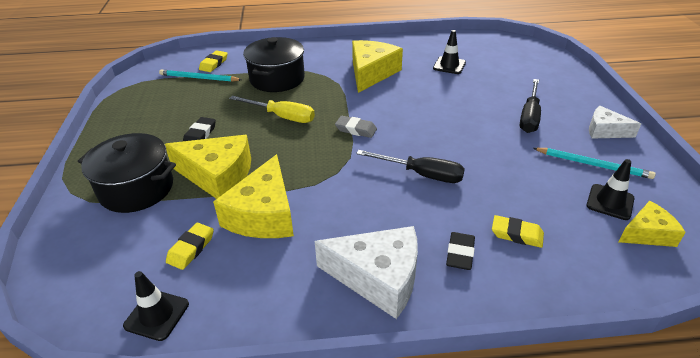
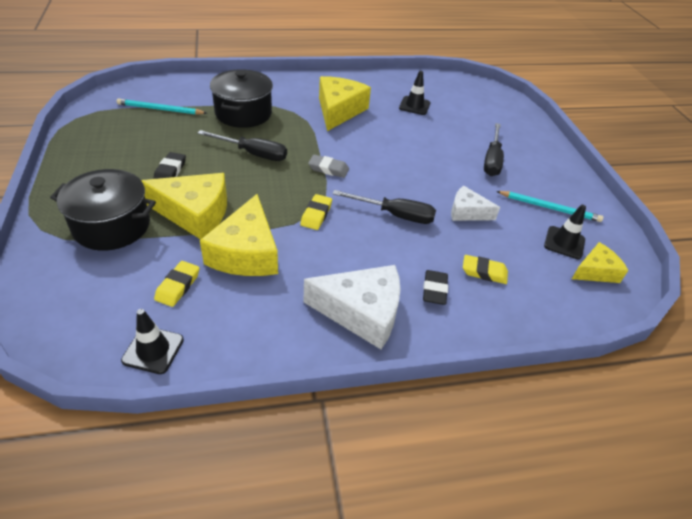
camera: 10 degrees left, 5 degrees up
(214, 64) = (174, 94): yellow eraser -> yellow eraser (316, 214)
(282, 117) = (253, 154): yellow screwdriver -> black screwdriver
(605, 131) = (559, 176): white cheese -> white cheese (467, 212)

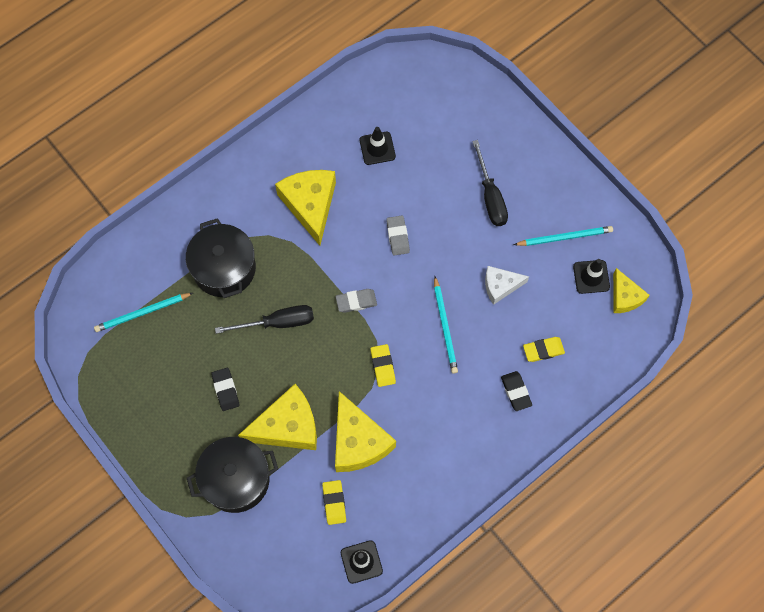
camera: 25 degrees left, 25 degrees up
(362, 312) = (476, 445): white cheese -> none
(395, 150) = (398, 236): none -> grey eraser
(395, 215) = (445, 327): black screwdriver -> turquoise pencil
(595, 271) = (625, 297): yellow cheese -> yellow cheese turned 120 degrees clockwise

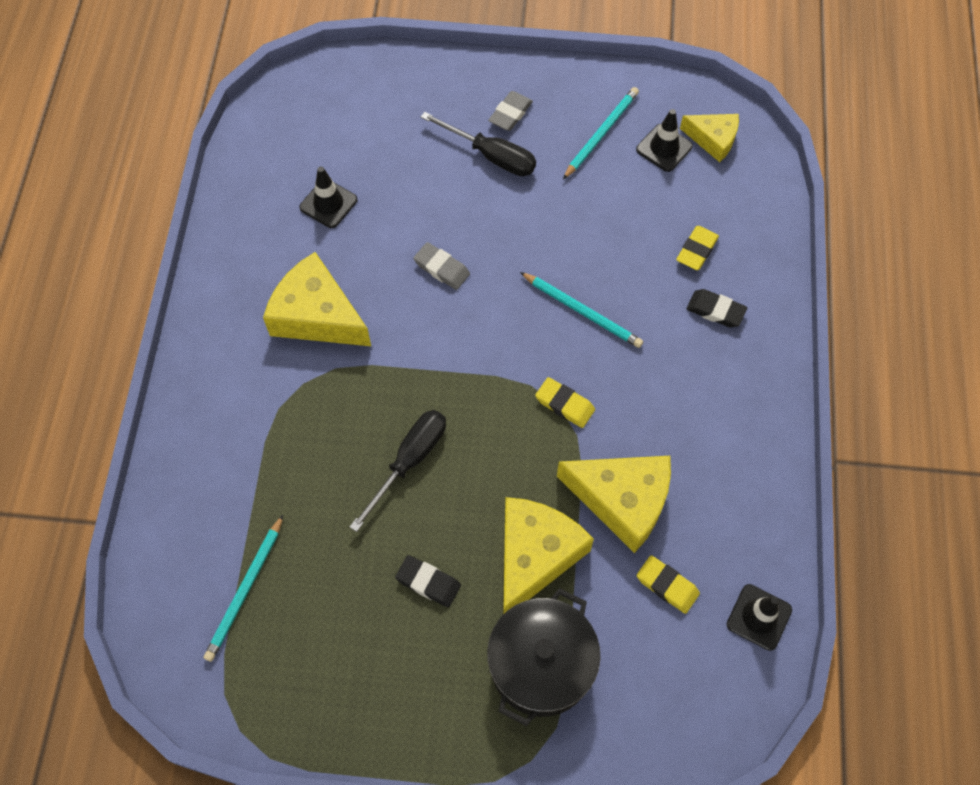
camera: 45 degrees left, 5 degrees down
(224, 268) = (290, 459): black pot -> none
(356, 302) = (468, 367): grey eraser -> grey eraser (510, 114)
(500, 286) = (592, 228): white cheese -> none

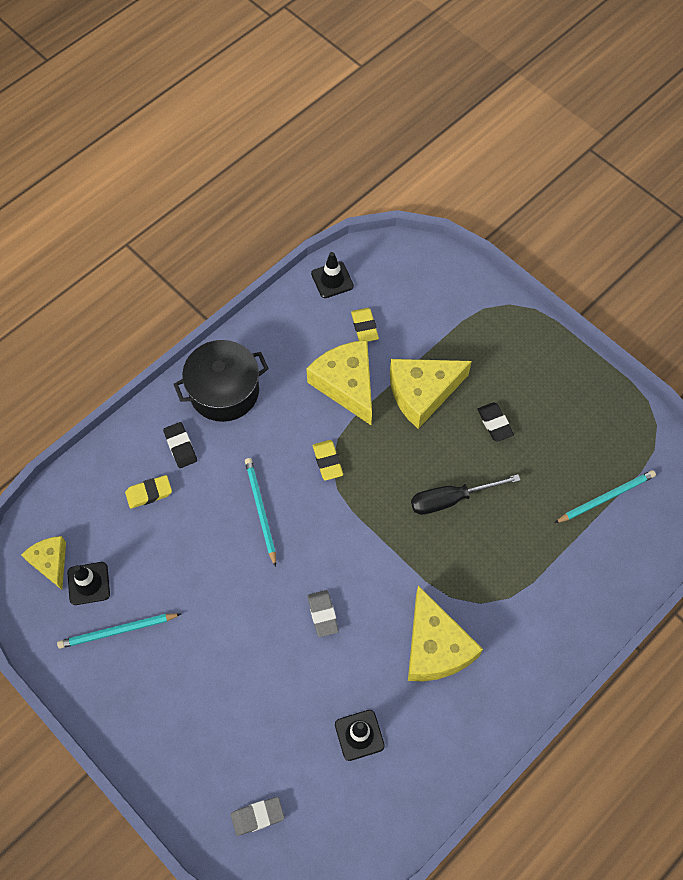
camera: 140 degrees left, 0 degrees up
(491, 156) = (209, 678): black screwdriver -> none
(510, 114) = (162, 704): grey eraser -> grey eraser (257, 816)
(541, 665) = (466, 340): black pot -> black pot (224, 391)

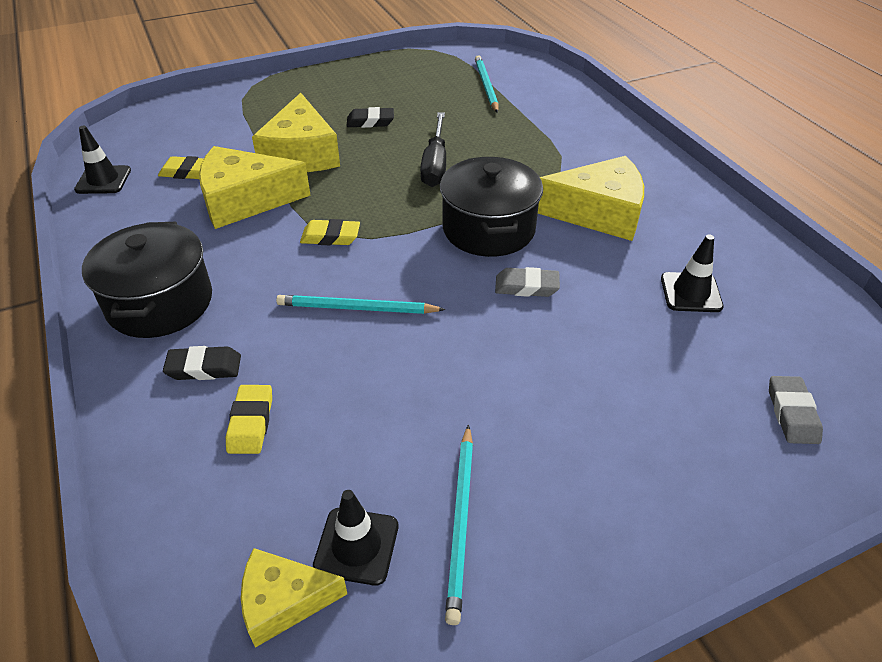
camera: 70 degrees left, 20 degrees down
(380, 568) = (488, 229): none -> black pot

